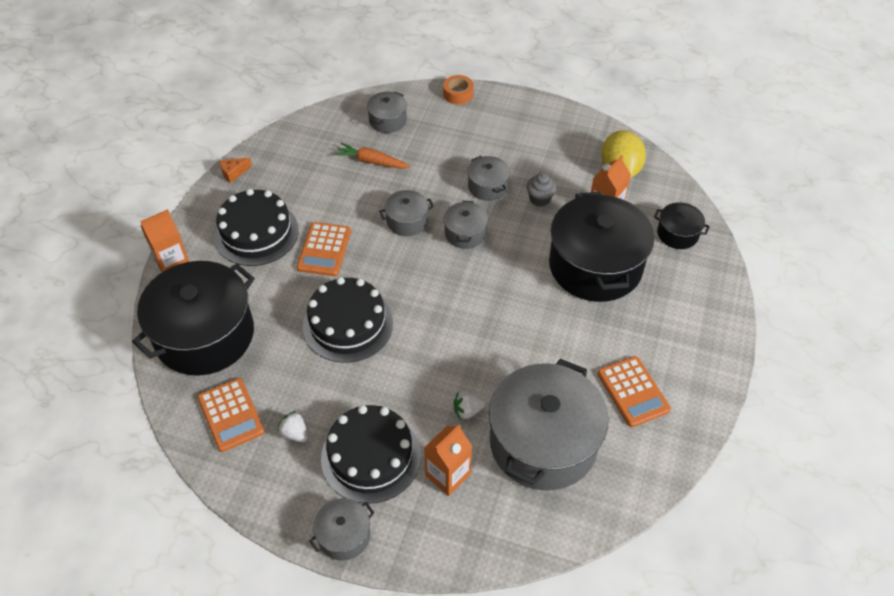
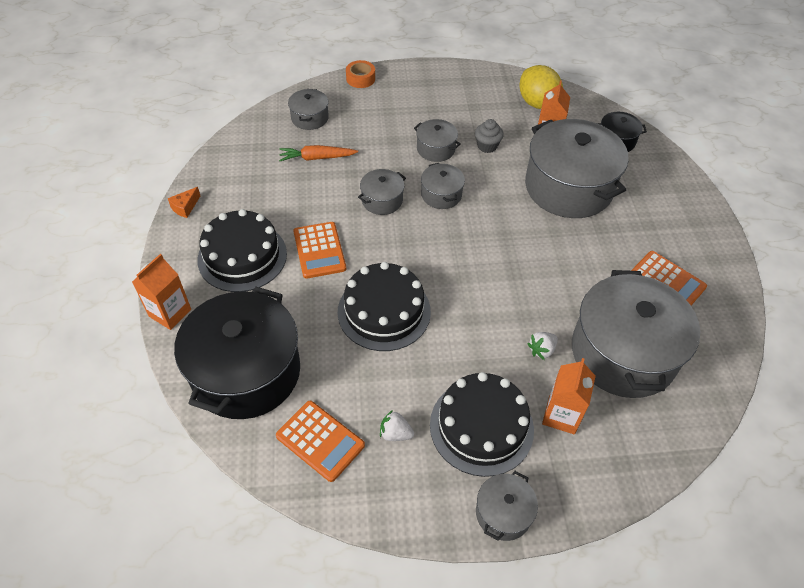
camera: 25 degrees left, 0 degrees up
(595, 266) = (568, 187): black pot -> grey pot

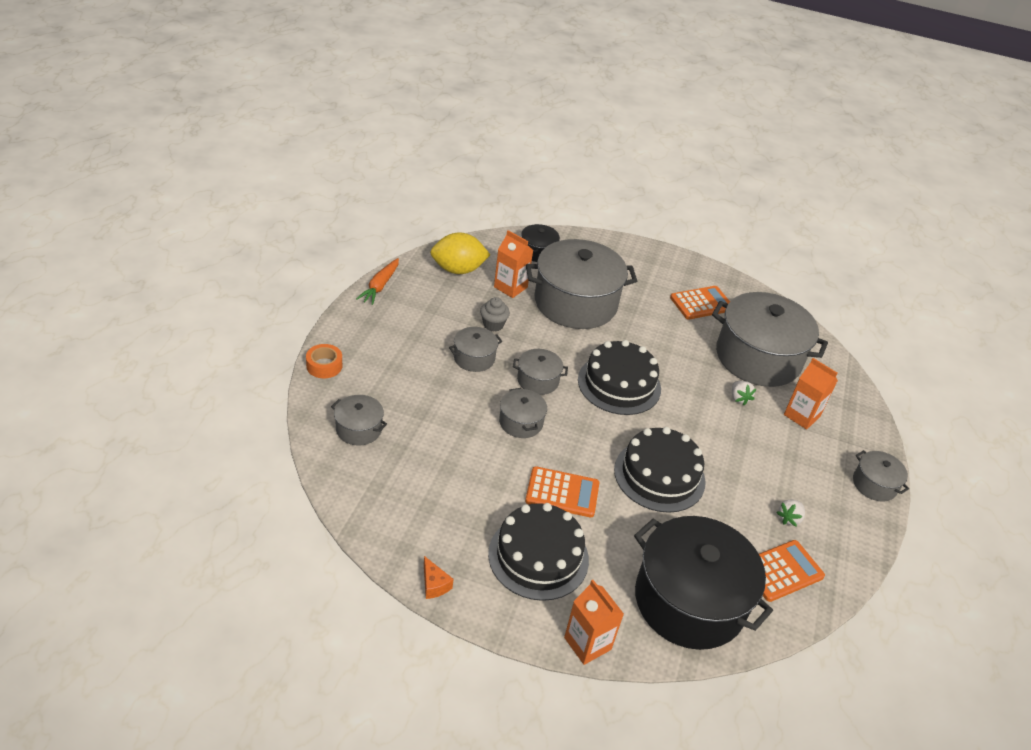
camera: 70 degrees left, 10 degrees down
(316, 158) = (428, 447): orange carrot -> orange carrot (380, 286)
(481, 426) = (798, 464): black cake -> black cake (619, 384)

